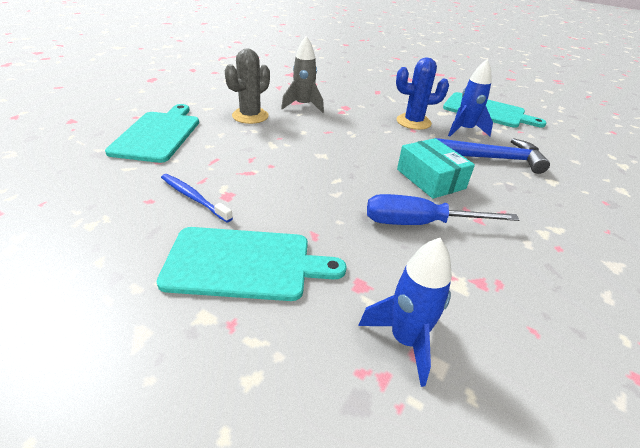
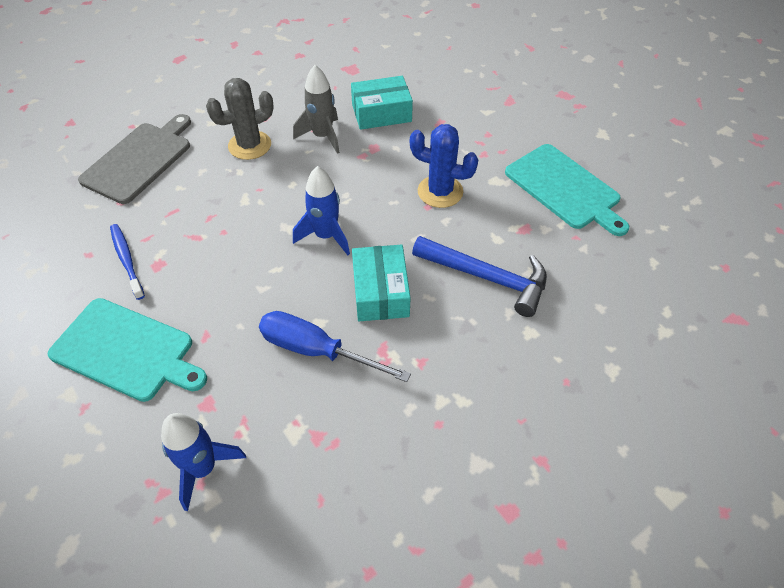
camera: 25 degrees right, 15 degrees up
(158, 134) = (139, 160): turquoise cutting board -> grey cutting board
(334, 91) = (381, 113): none -> turquoise box
(464, 130) = (496, 220): blue rocket -> blue rocket (326, 236)

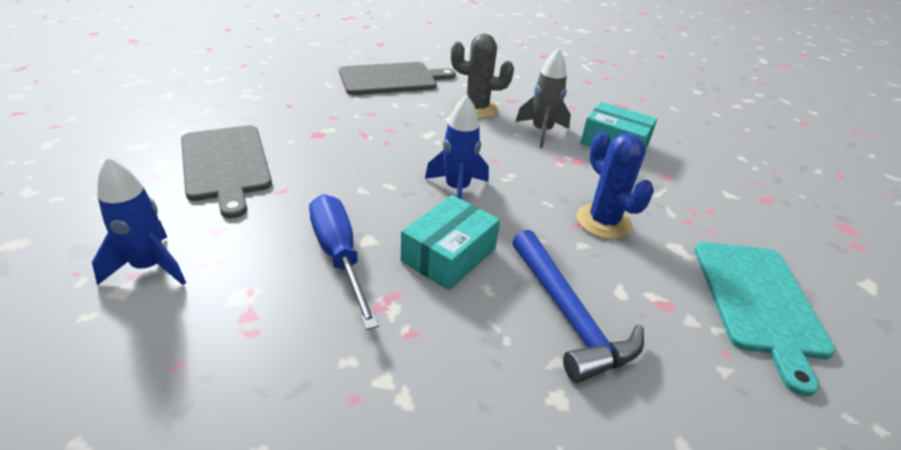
camera: 40 degrees right, 15 degrees down
(126, 350) = (225, 165): turquoise cutting board -> grey cutting board
(127, 260) = (304, 120): blue toothbrush -> none

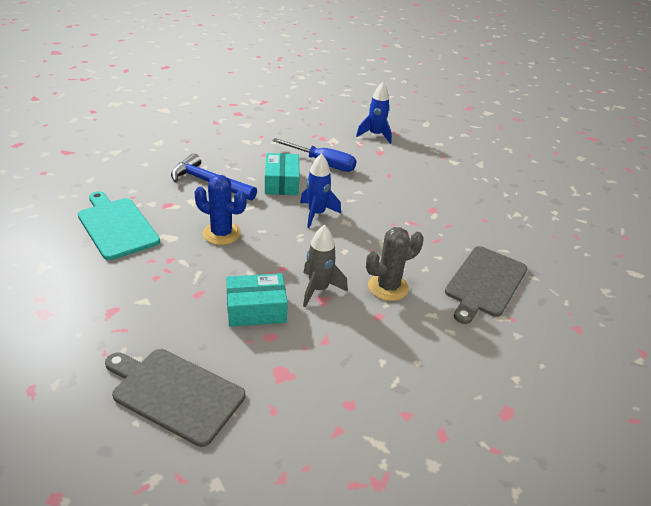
camera: 140 degrees right, 0 degrees up
(225, 165) = (432, 174): grey cutting board -> grey cutting board (175, 393)

